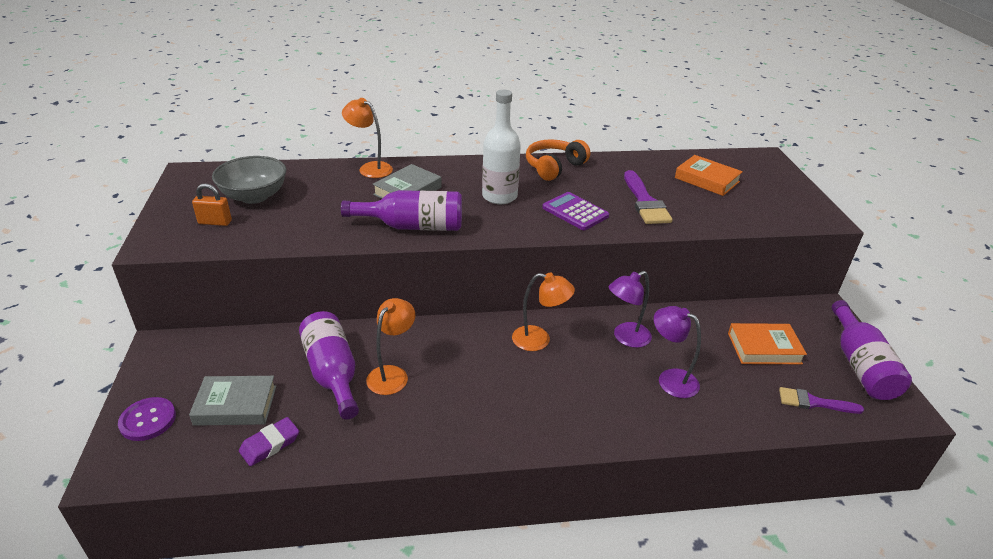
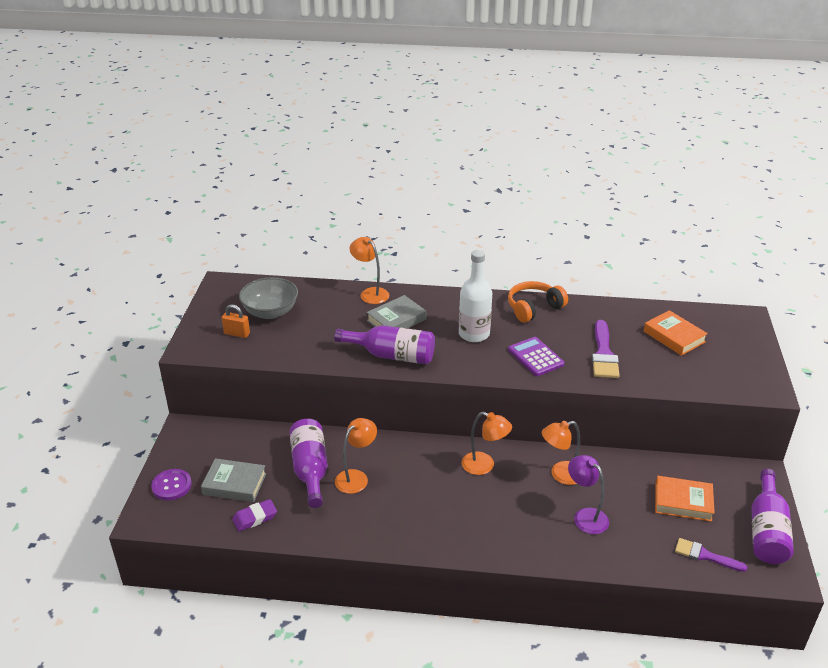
camera: 15 degrees right, 0 degrees up
(625, 338) = (560, 475): purple lamp -> orange lamp

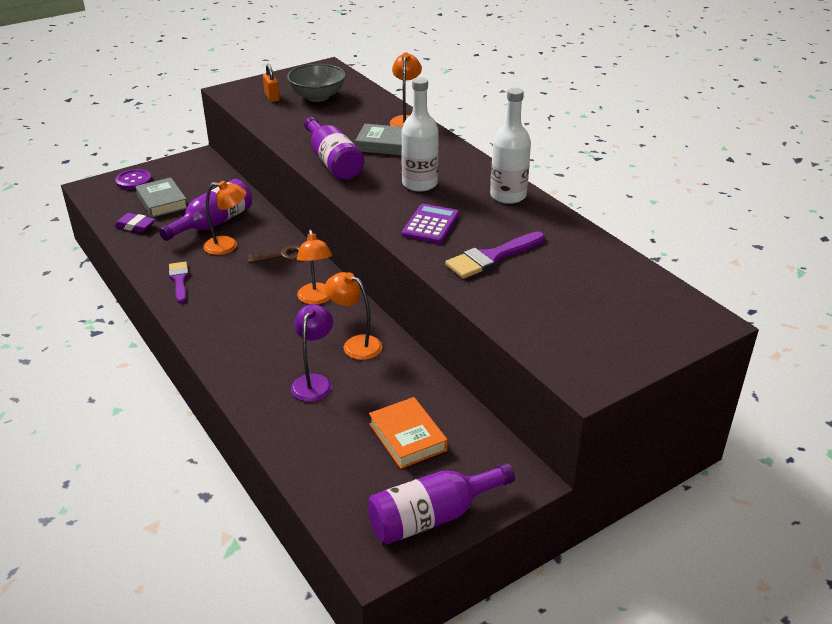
camera: 50 degrees right, 0 degrees up
(406, 455) = (282, 256): none -> brown key
(533, 308) = (508, 196): orange headphones -> white bottle
(674, 337) = (589, 287): orange book -> none
(705, 555) = (341, 483): purple brush -> purple brush (179, 280)

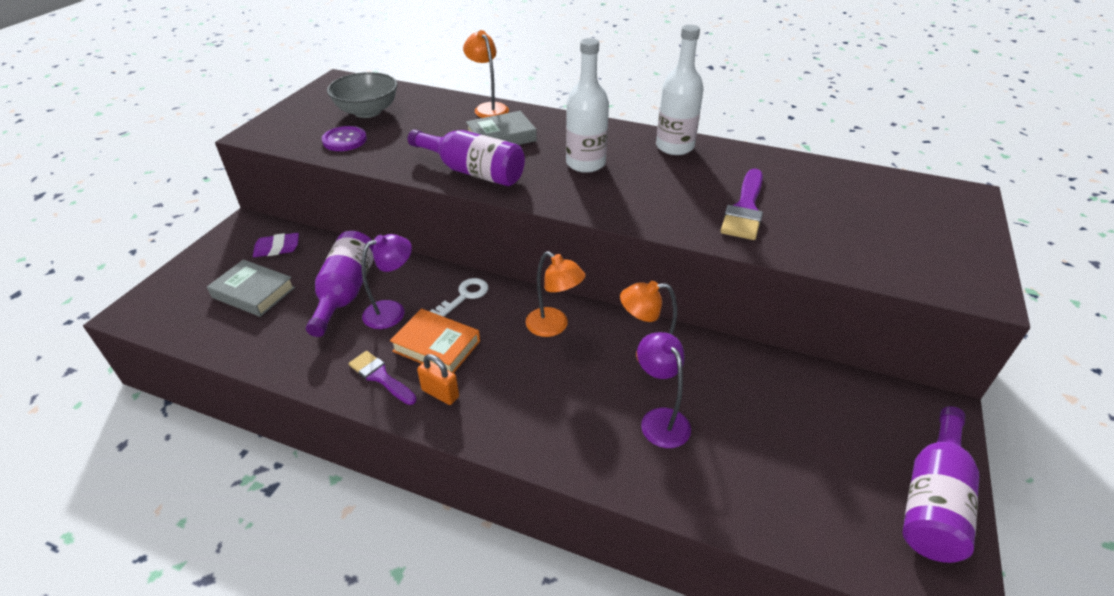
camera: 35 degrees left, 5 degrees up
(134, 181) = (187, 281): purple button -> purple button (344, 140)
(135, 226) = (249, 335): purple eraser -> purple eraser (277, 248)
(228, 246) = (392, 311): orange lamp -> purple lamp
(272, 97) = (316, 126): orange padlock -> orange padlock (440, 393)
(282, 256) = (464, 296): brown key -> white key
(407, 437) = (810, 429): orange book -> orange book (436, 346)
(430, 225) = (651, 199): purple calculator -> none

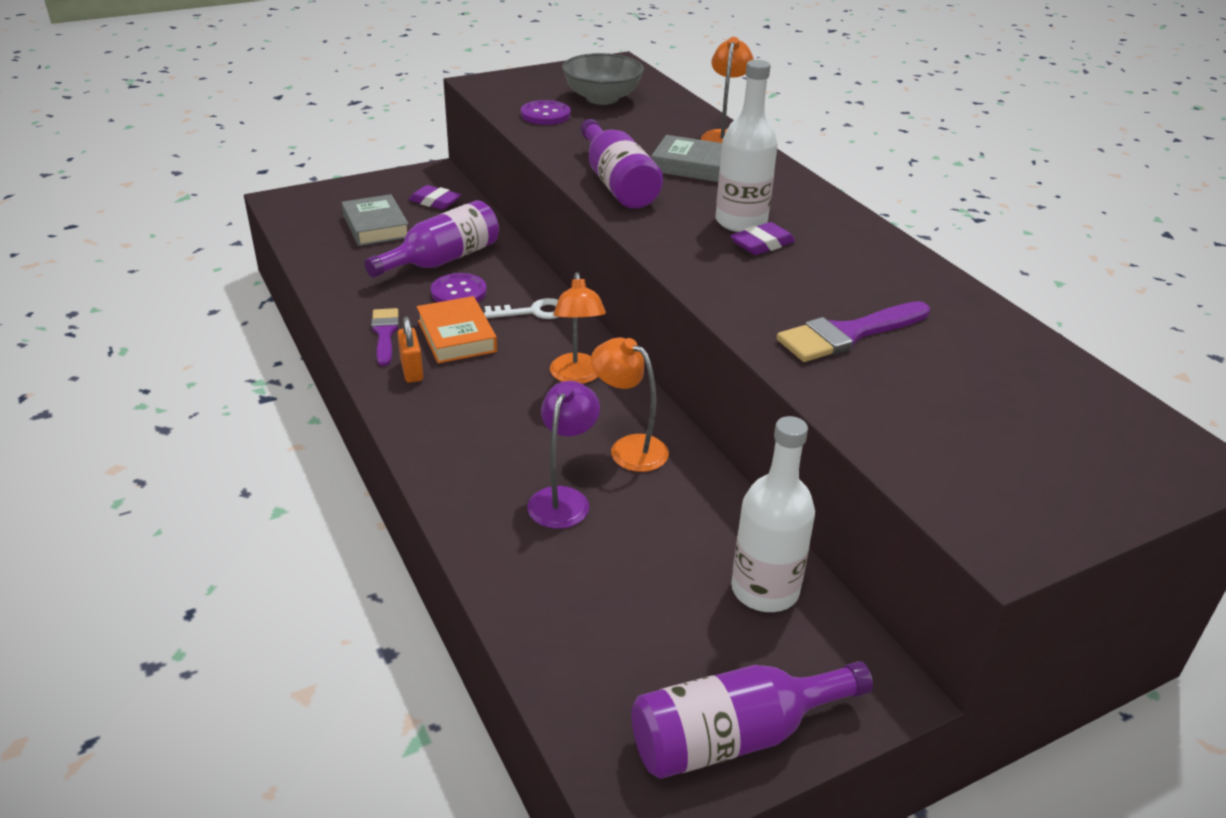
camera: 40 degrees right, 5 degrees down
(392, 311) = (459, 292): purple lamp -> purple button
(618, 173) = (762, 244): none -> purple eraser
(674, 147) = (871, 248): white bottle -> white bottle (765, 590)

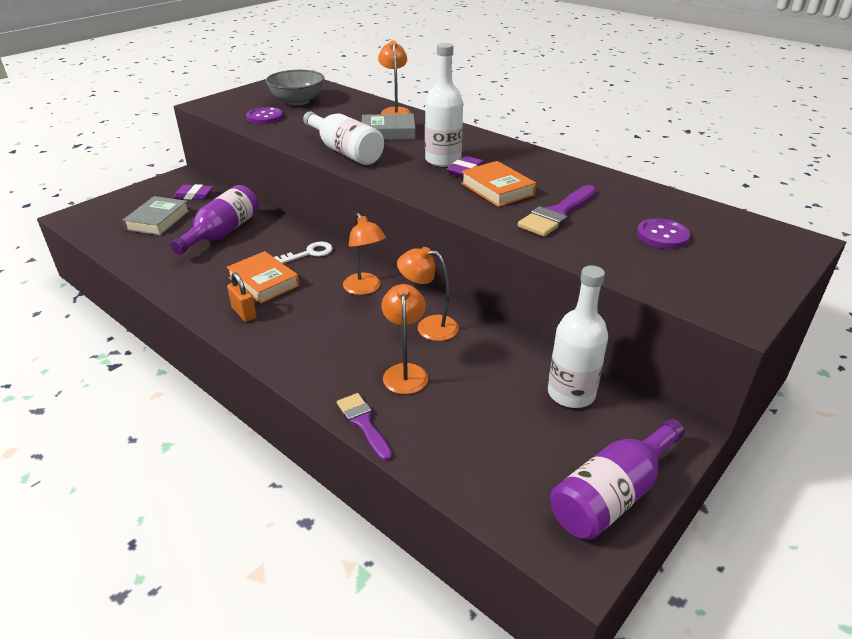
camera: 20 degrees left, 0 degrees up
(376, 226) = (158, 220): grey book -> grey book turned 60 degrees clockwise
(385, 334) = (208, 292): purple brush -> purple brush (363, 423)
(459, 292) = (247, 252): purple button -> purple button (662, 235)
(563, 499) = (405, 372): purple lamp -> orange lamp
(617, 183) = (345, 152): purple bottle -> white bottle
(787, 279) = (497, 189): none -> orange book

